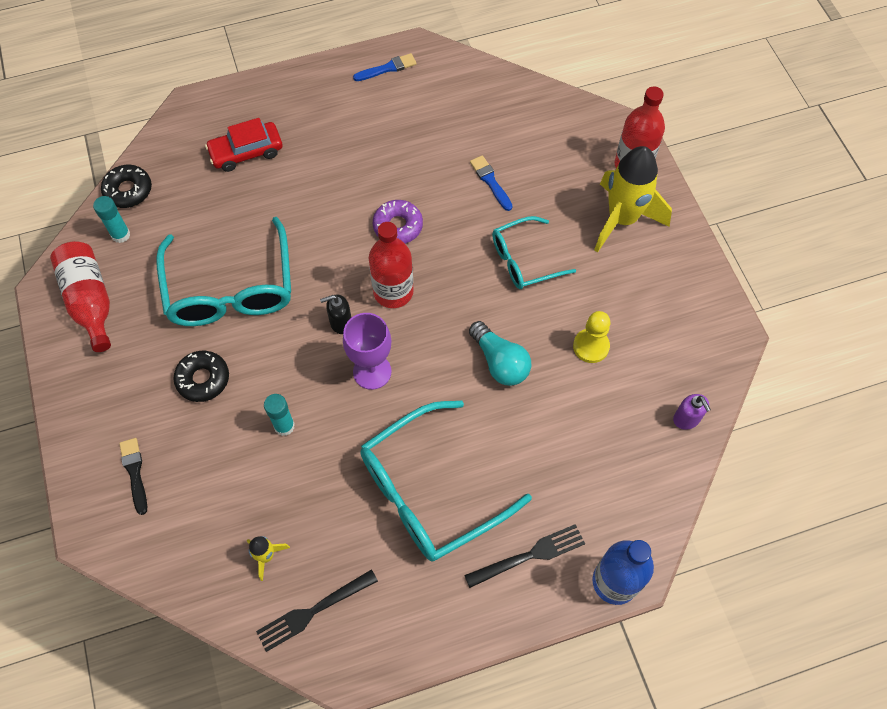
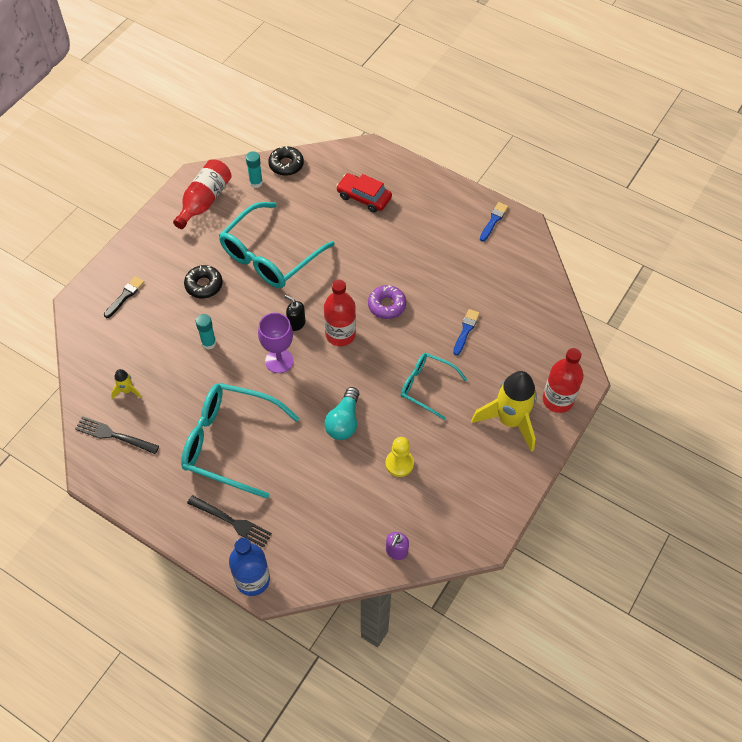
camera: 50 degrees right, 5 degrees down
(387, 68) = (493, 220): blue brush -> blue brush turned 90 degrees counterclockwise

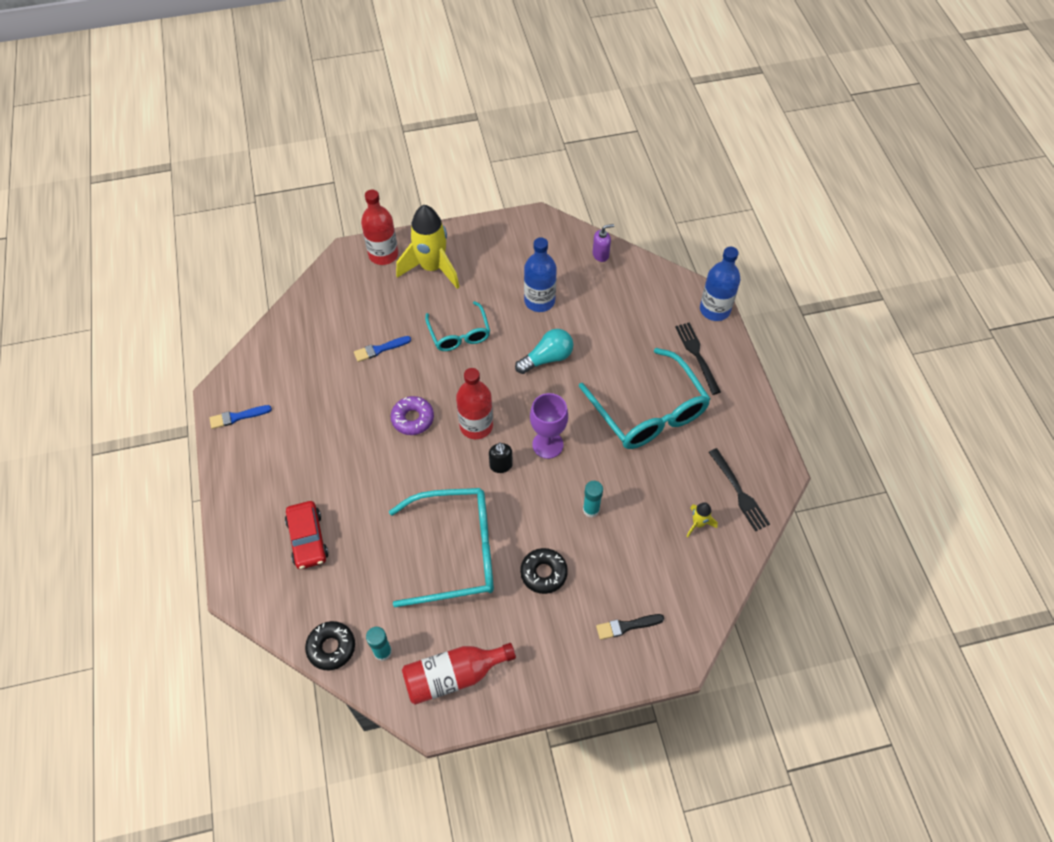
camera: 135 degrees left, 0 degrees up
(399, 464) = (539, 301): yellow pawn -> blue bottle

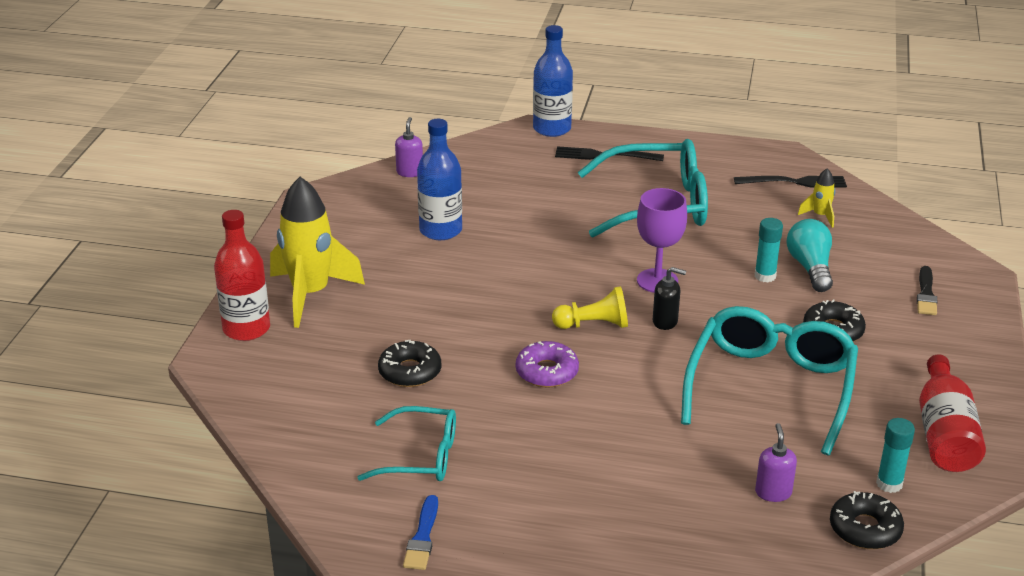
camera: 65 degrees left, 25 degrees down
(308, 539) = (683, 512): red car -> none
(346, 584) = (773, 492): none -> purple soap dispenser
(380, 349) = (410, 371): blue brush -> black donut
(459, 334) = (440, 301): turquoise glasses -> turquoise glasses (421, 456)
(476, 426) = (594, 325): red bottle -> yellow pawn
(547, 358) = (532, 248): turquoise light bulb -> turquoise light bulb (810, 268)

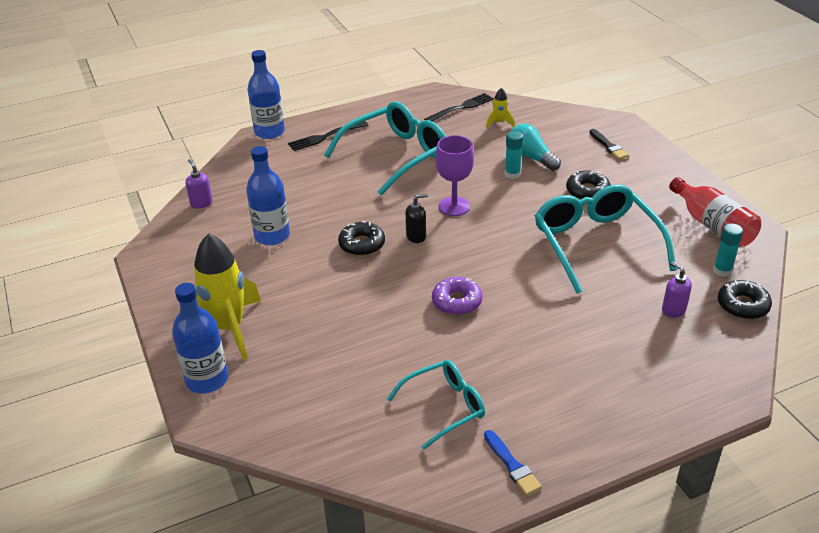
camera: 35 degrees left, 5 degrees up
(246, 329) = (207, 380): red bottle -> blue bottle
(410, 371) = (366, 349): black donut -> black donut (362, 244)
(594, 325) = (449, 254): yellow pawn -> none
(665, 322) = (489, 231): black soap dispenser -> black soap dispenser (416, 236)

